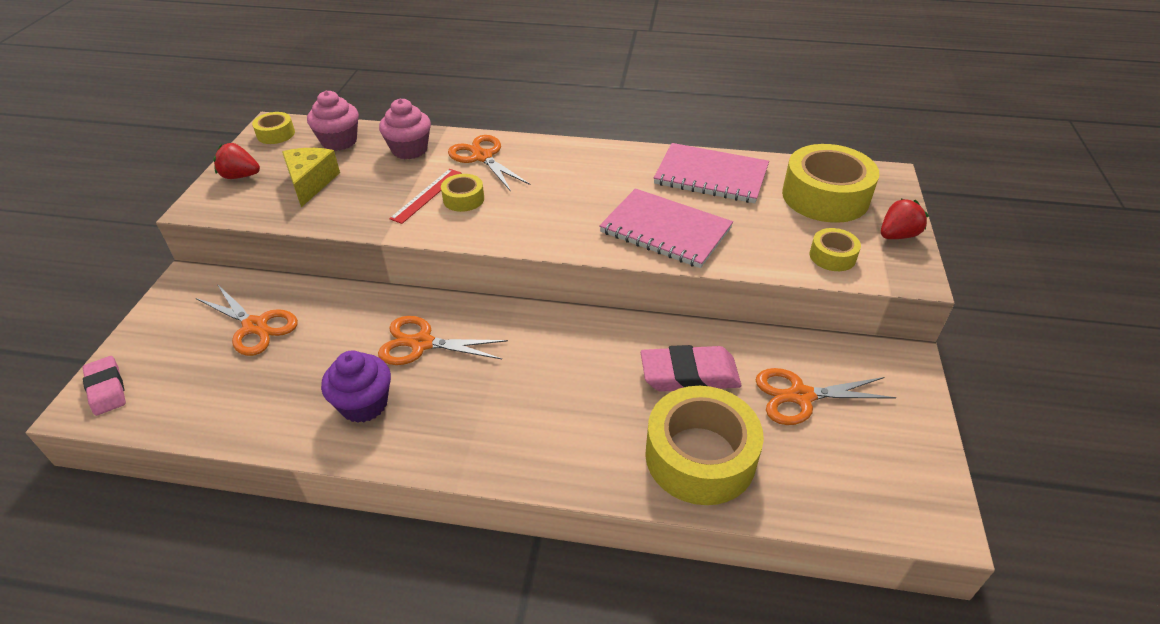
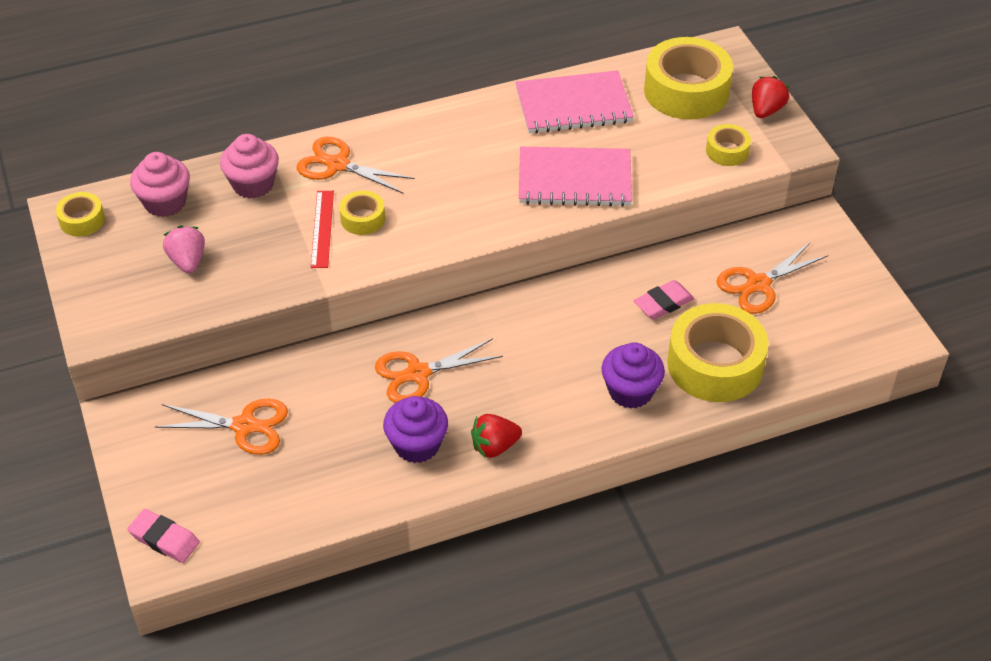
camera: 30 degrees left, 5 degrees up
(240, 176) = (101, 283): red strawberry -> red strawberry (494, 446)
(311, 183) = (187, 261): yellow cheese -> pink strawberry
(594, 444) = (630, 391): none -> purple cupcake
(689, 374) = (663, 303): pink eraser -> pink eraser, size x0.66

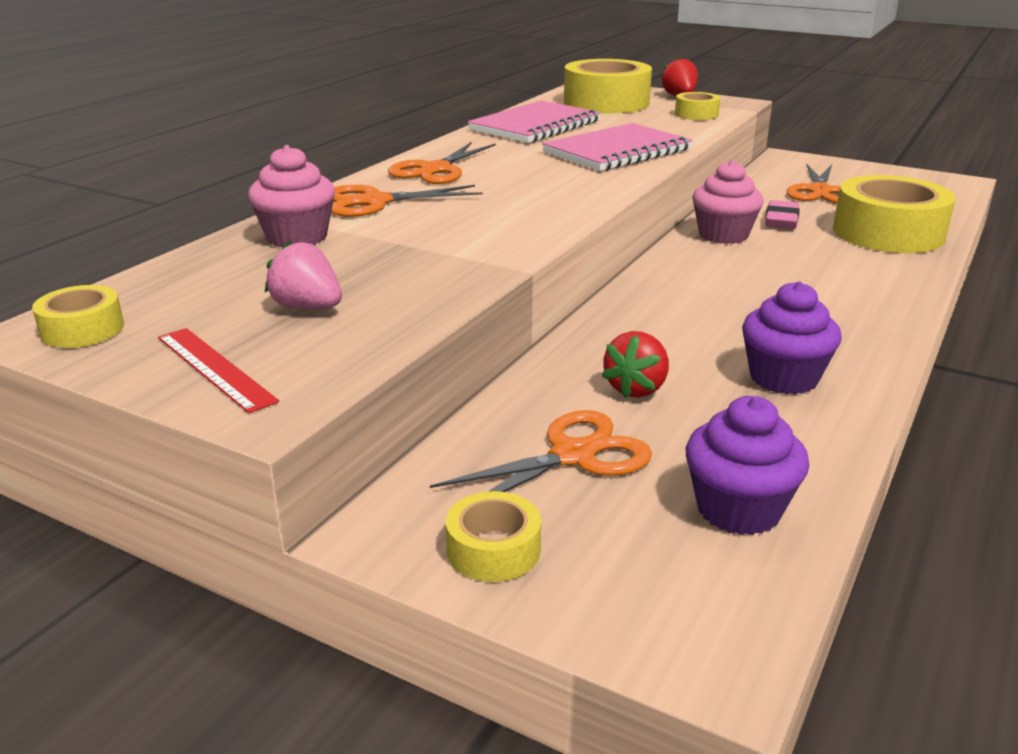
camera: 40 degrees left, 20 degrees down
(164, 539) = (676, 629): pink eraser -> none
(165, 202) = (196, 280): pink cupcake -> pink cupcake (723, 235)
(322, 228) = (437, 237): red ruler -> red ruler (215, 368)
(362, 219) = (468, 220): yellow tape -> yellow tape (493, 550)
(418, 374) = (679, 333): orange scissors -> orange scissors (436, 170)
(494, 446) = (850, 345): red strawberry -> red strawberry (636, 389)
(630, 391) = (869, 268): purple cupcake -> purple cupcake (738, 509)

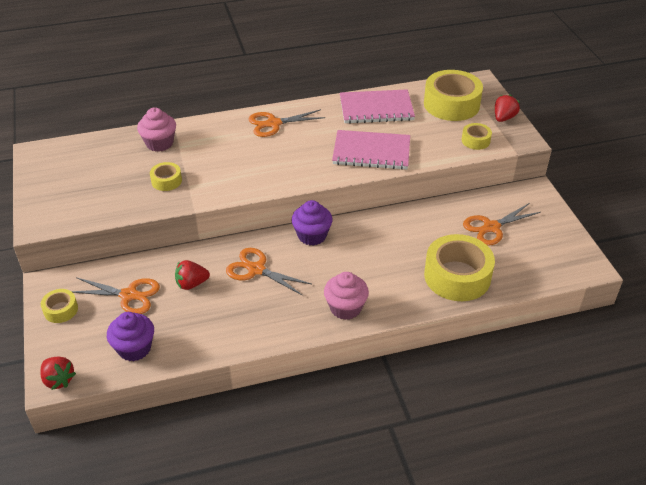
camera: 45 degrees right, 15 degrees up
(82, 329) = (44, 158): yellow tape -> yellow tape (166, 181)
(215, 368) = (49, 199): red ruler -> none
(307, 307) = (107, 186): pink strawberry -> none
(375, 202) = (216, 135): orange scissors -> orange scissors (256, 269)
(723, 235) = (378, 228): pink cupcake -> pink cupcake (345, 308)
(725, 649) = (58, 380): none -> red strawberry
(781, 220) = (425, 235): pink eraser -> none
(783, 378) = (244, 315): purple cupcake -> purple cupcake (312, 235)

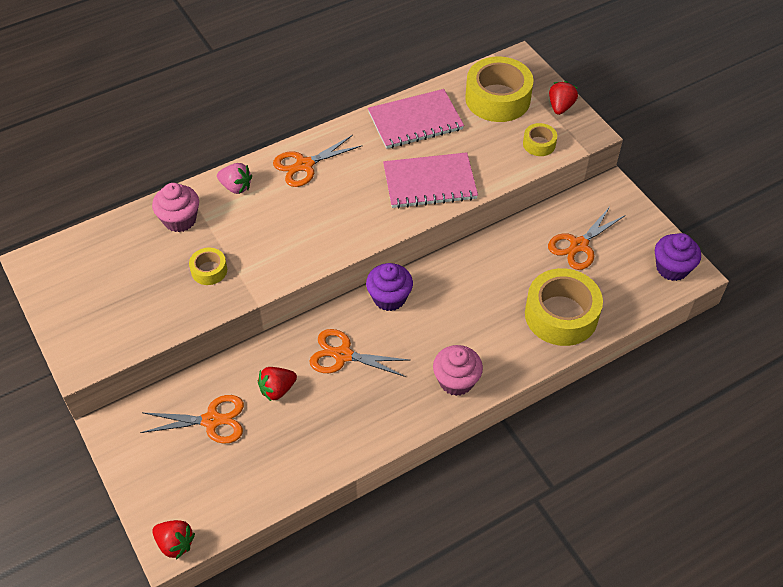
camera: 15 degrees left, 10 degrees up
(61, 310) = (140, 457): yellow tape -> none
(134, 348) = (244, 485): purple cupcake -> purple cupcake (672, 268)
(213, 129) = (236, 187): none -> pink strawberry

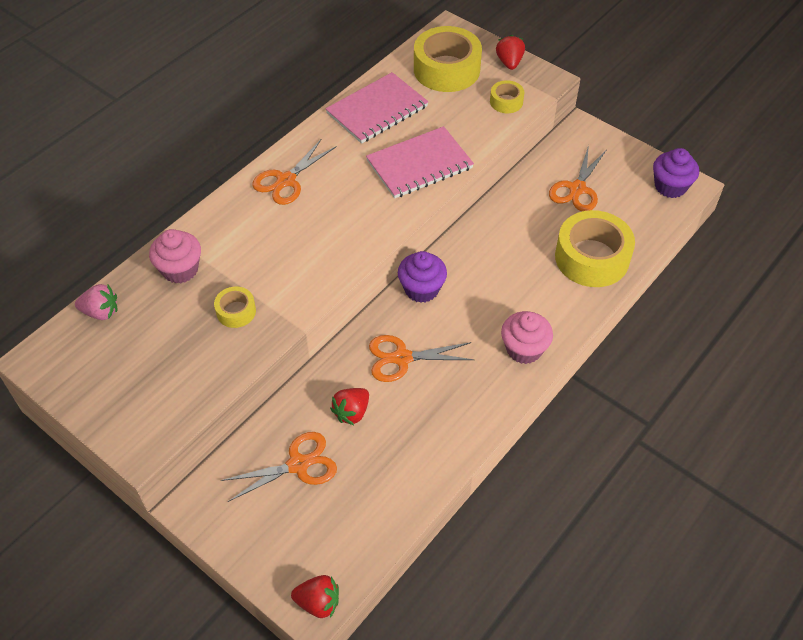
camera: 20 degrees left, 0 degrees up
(236, 187) = (224, 220): pink strawberry -> pink strawberry (101, 312)

